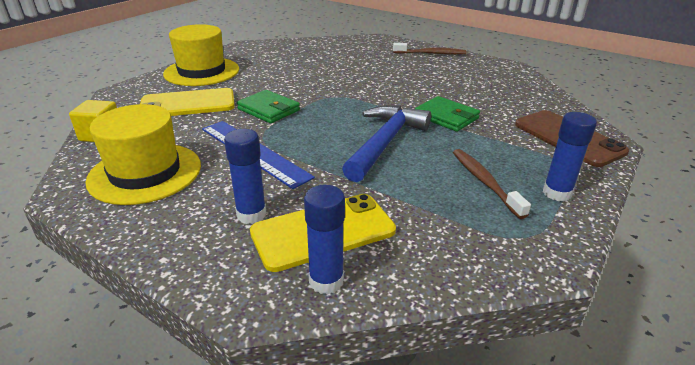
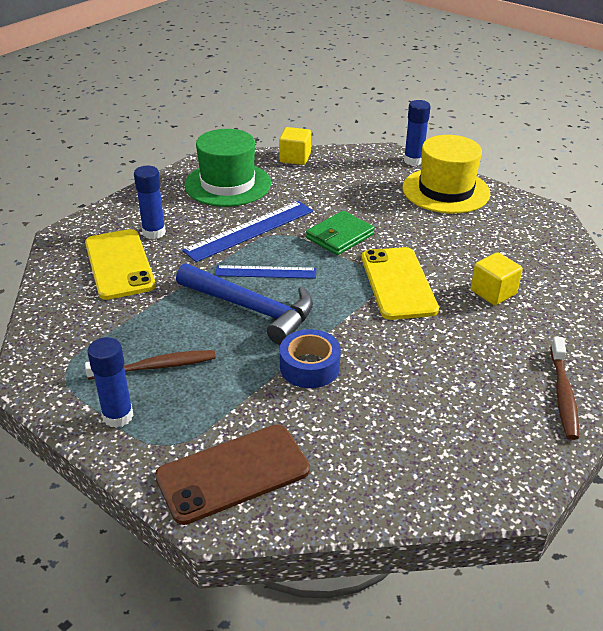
camera: 95 degrees right, 5 degrees up
(145, 173) = (228, 184): yellow hat -> green hat
(188, 104) = (356, 190): yellow phone -> yellow phone (398, 283)
(326, 281) = (66, 264): blue glue stick -> blue glue stick (413, 160)
(328, 139) = (266, 272): none -> blue ruler
(341, 63) = (493, 292): none -> yellow cube
(446, 117) = (309, 367): green wallet -> blue tape

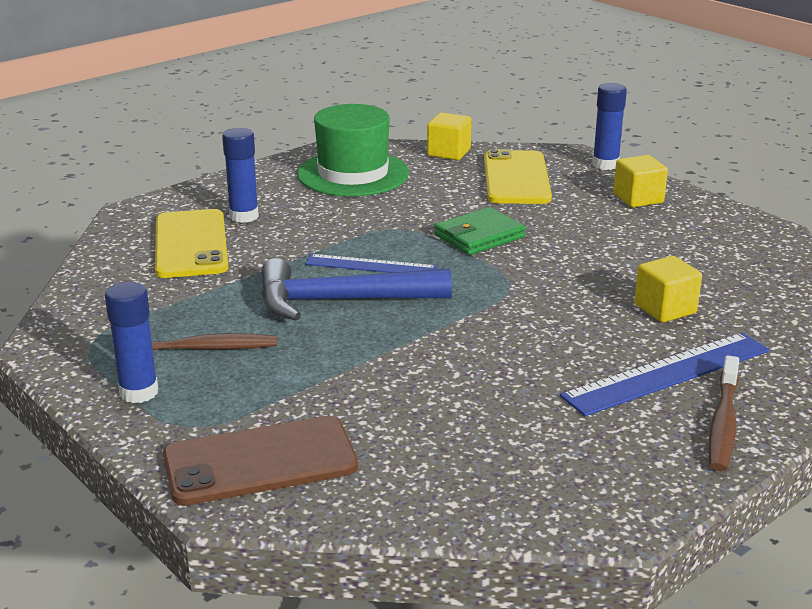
camera: 10 degrees right, 10 degrees down
(250, 230) = (365, 222): blue ruler -> blue ruler (667, 373)
(252, 309) = (340, 301): blue hammer -> blue hammer turned 135 degrees clockwise
(309, 367) = (393, 365): blue tape -> none
(398, 283) = (539, 290): yellow phone -> yellow phone (516, 178)
(445, 191) = (638, 198): yellow hat -> yellow cube

